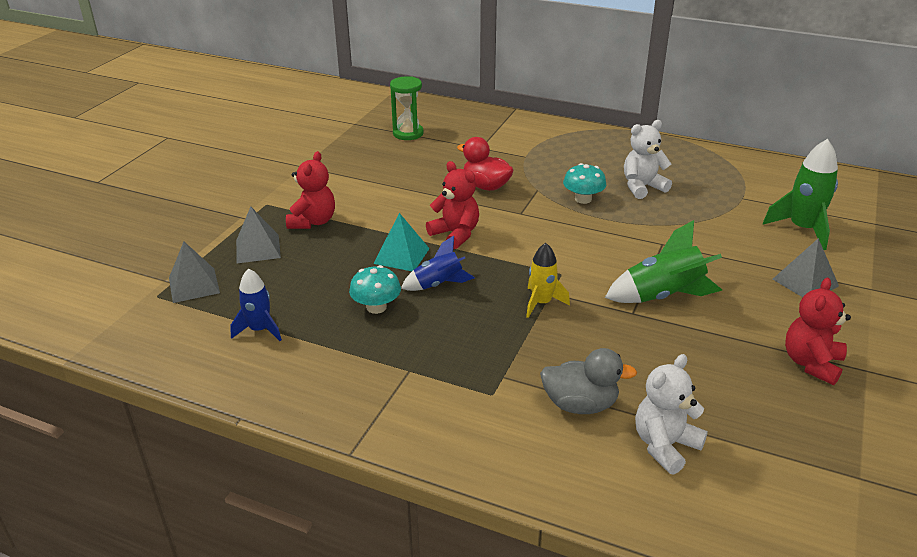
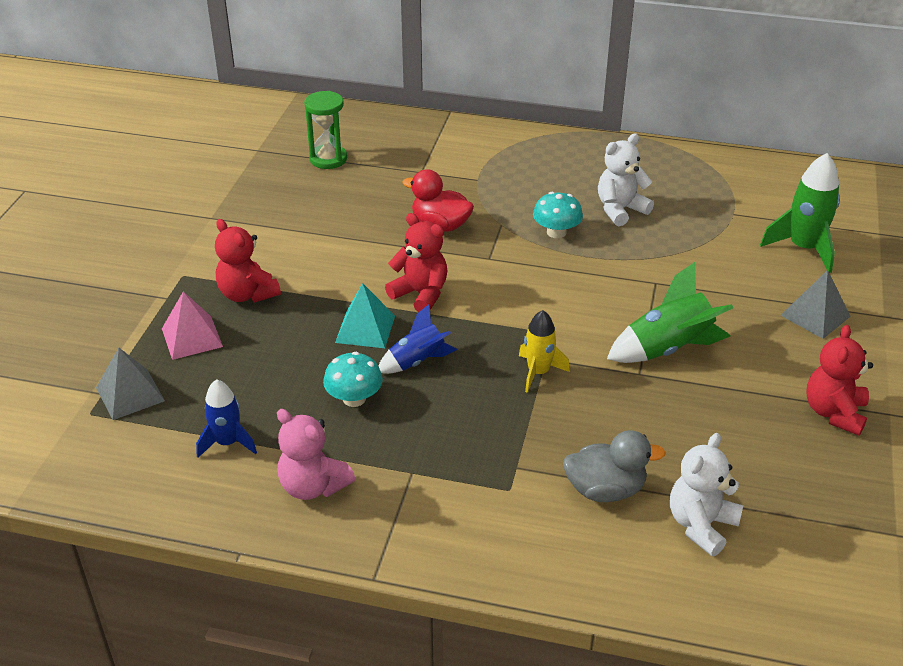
camera: 10 degrees left, 5 degrees up
(258, 249) = (192, 337): grey pyramid -> pink pyramid
(313, 222) = (247, 294): red teddy bear -> red teddy bear turned 135 degrees clockwise
(320, 372) = (313, 486): none -> pink teddy bear

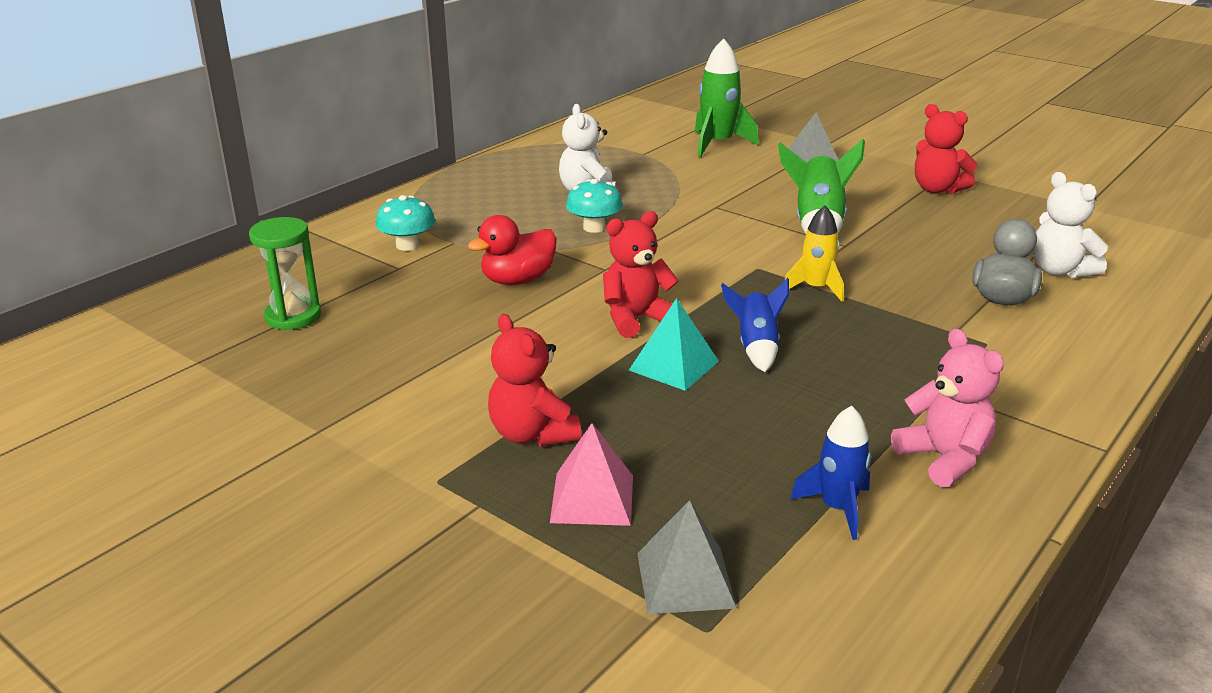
camera: 65 degrees left, 10 degrees down
(247, 294) = (532, 434): red teddy bear -> red teddy bear turned 75 degrees clockwise
(313, 486) = (944, 459): pink teddy bear -> pink teddy bear turned 90 degrees counterclockwise
(354, 398) = (799, 399): turquoise mushroom -> turquoise mushroom (407, 245)

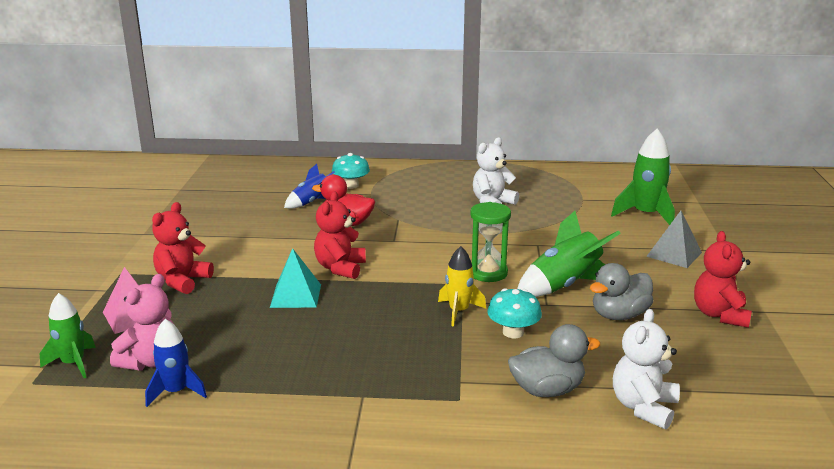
camera: 55 degrees right, 5 degrees down
(293, 317) = (242, 190): green hourglass -> green hourglass (488, 273)
(594, 227) = (445, 220): turquoise mushroom -> turquoise mushroom (513, 332)
(636, 319) = (340, 268): red teddy bear -> red teddy bear turned 105 degrees counterclockwise
(685, 580) = (73, 363): grey pyramid -> green rocket
(756, 347) = (348, 314): blue rocket -> blue rocket (311, 202)
(898, 224) = (619, 315): none -> grey duck
(944, 459) = (267, 417): pink teddy bear -> pink teddy bear (151, 361)

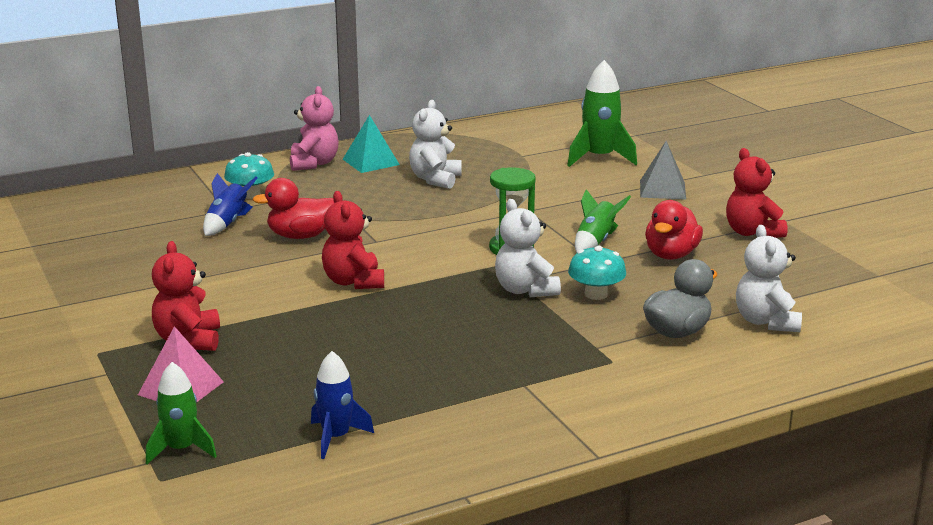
camera: 30 degrees left, 0 degrees up
(151, 361) = (268, 421): pink teddy bear -> pink teddy bear (314, 163)
(295, 295) = (340, 320): turquoise pyramid -> turquoise pyramid (371, 162)
(459, 311) = (525, 290): yellow rocket -> white teddy bear
(564, 285) = (596, 242): green rocket -> green rocket, size x0.64
(619, 315) = (671, 255): grey duck -> red duck

